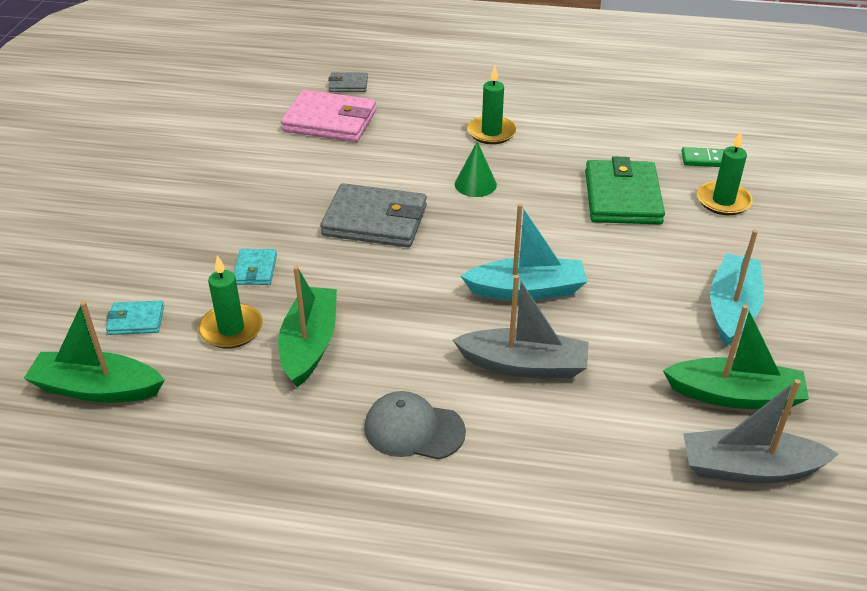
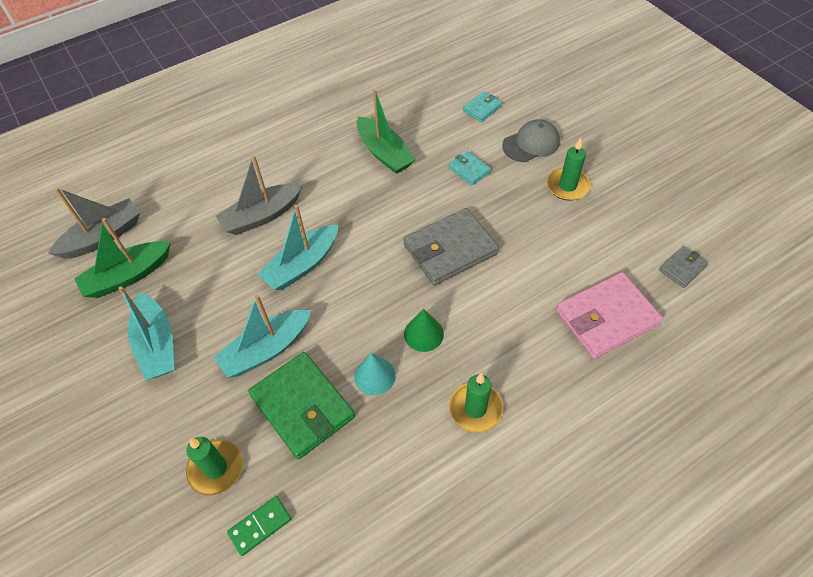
camera: 140 degrees right, 15 degrees up
(97, 389) = (448, 77): green boat -> none
(231, 329) = (432, 134): green candle -> green candle (567, 186)
(348, 85) = (660, 376): grey wallet -> grey wallet (682, 268)
(413, 429) = (287, 150): grey cap -> grey cap (531, 144)
(545, 183) = (374, 376): none -> turquoise cone
(623, 246) = (266, 349): none -> turquoise boat

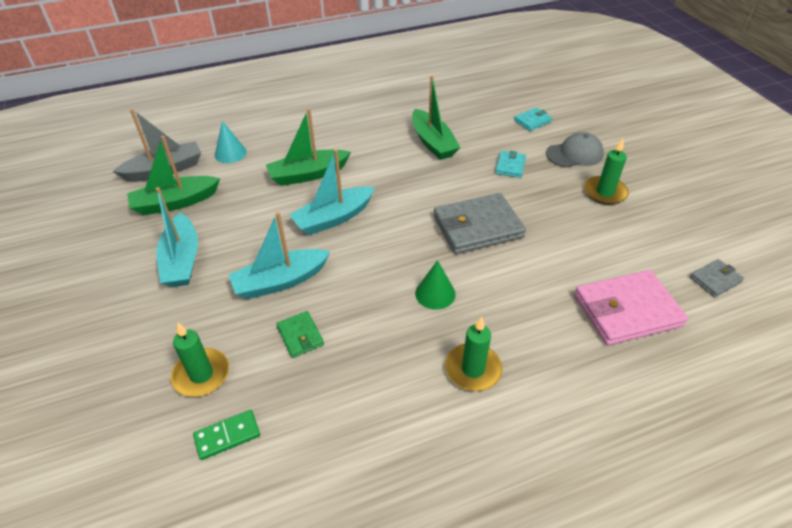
camera: 10 degrees right, 10 degrees down
(262, 216) = (308, 174): grey boat -> green boat
(302, 406) = (300, 336): green wallet -> green wallet, size x0.49
(374, 376) = (378, 321): turquoise cone -> turquoise cone (230, 153)
(469, 170) = (510, 166): turquoise wallet -> turquoise wallet turned 45 degrees clockwise

